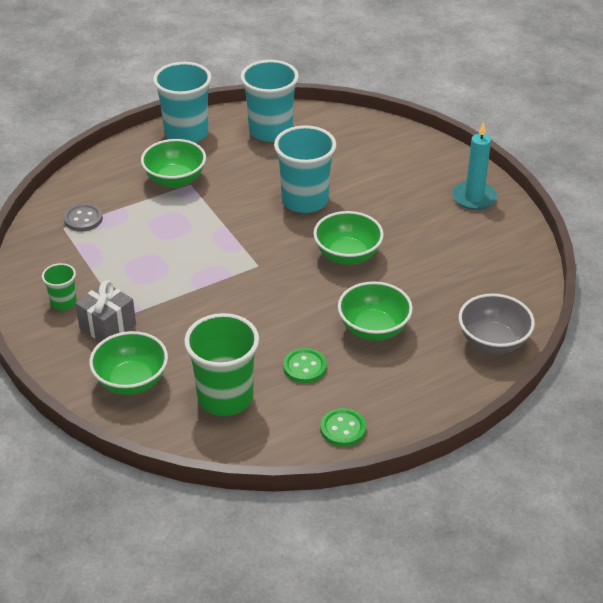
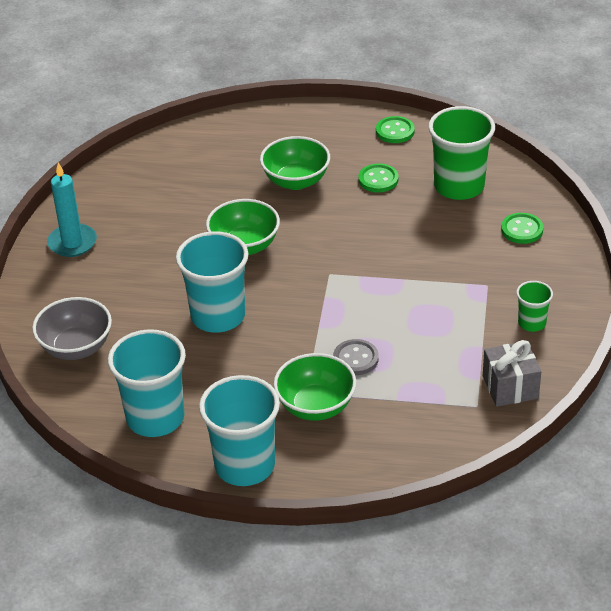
camera: 140 degrees left, 0 degrees up
(83, 219) = (448, 406): grey button -> grey button (355, 359)
(107, 326) = (507, 283): grey gift -> grey gift (510, 387)
(131, 381) = (522, 230): green bowl -> green button
(493, 342) = (222, 134): grey bowl -> grey bowl (76, 347)

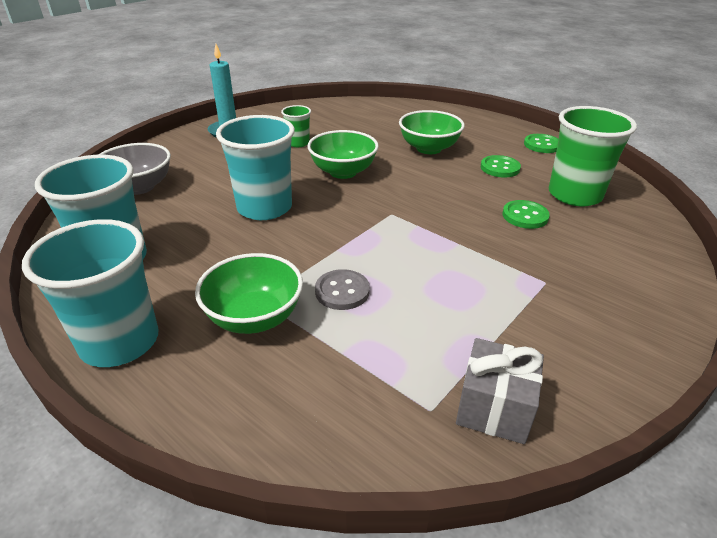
camera: 30 degrees right, 5 degrees down
(522, 230) = (621, 249): green button -> green button (525, 216)
(531, 323) = (576, 343): green cup -> green cup (298, 143)

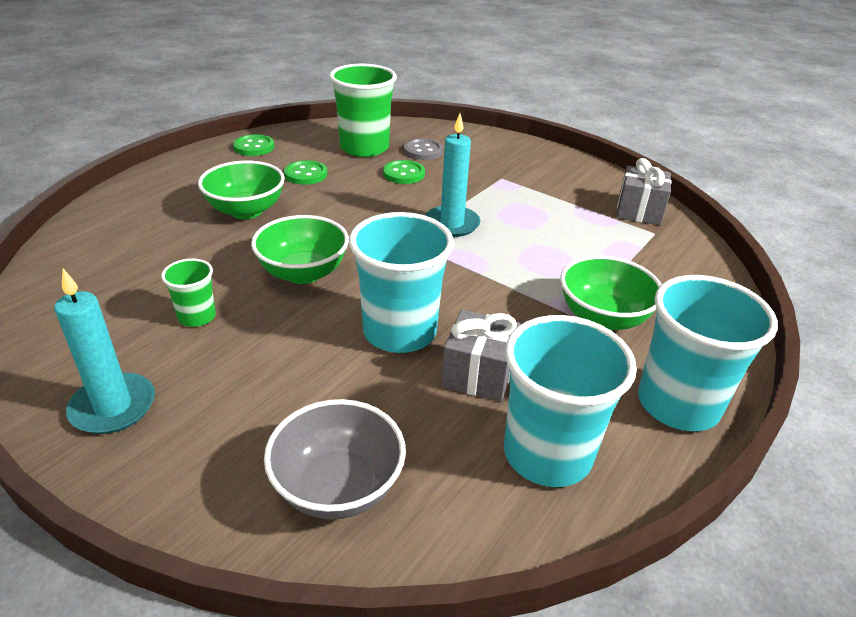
camera: 95 degrees left, 0 degrees up
(205, 238) = (478, 374): none -> grey gift
(342, 291) = (546, 269): grey button -> grey button (423, 151)
(425, 239) = (452, 224): none -> turquoise candle

